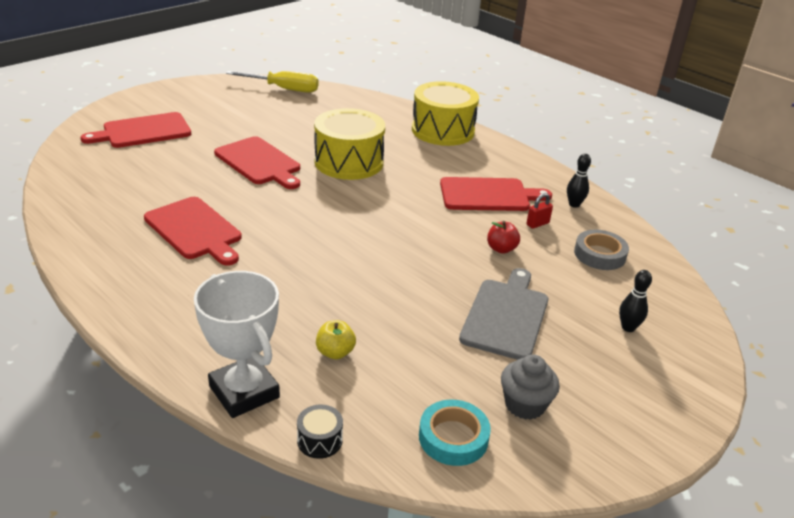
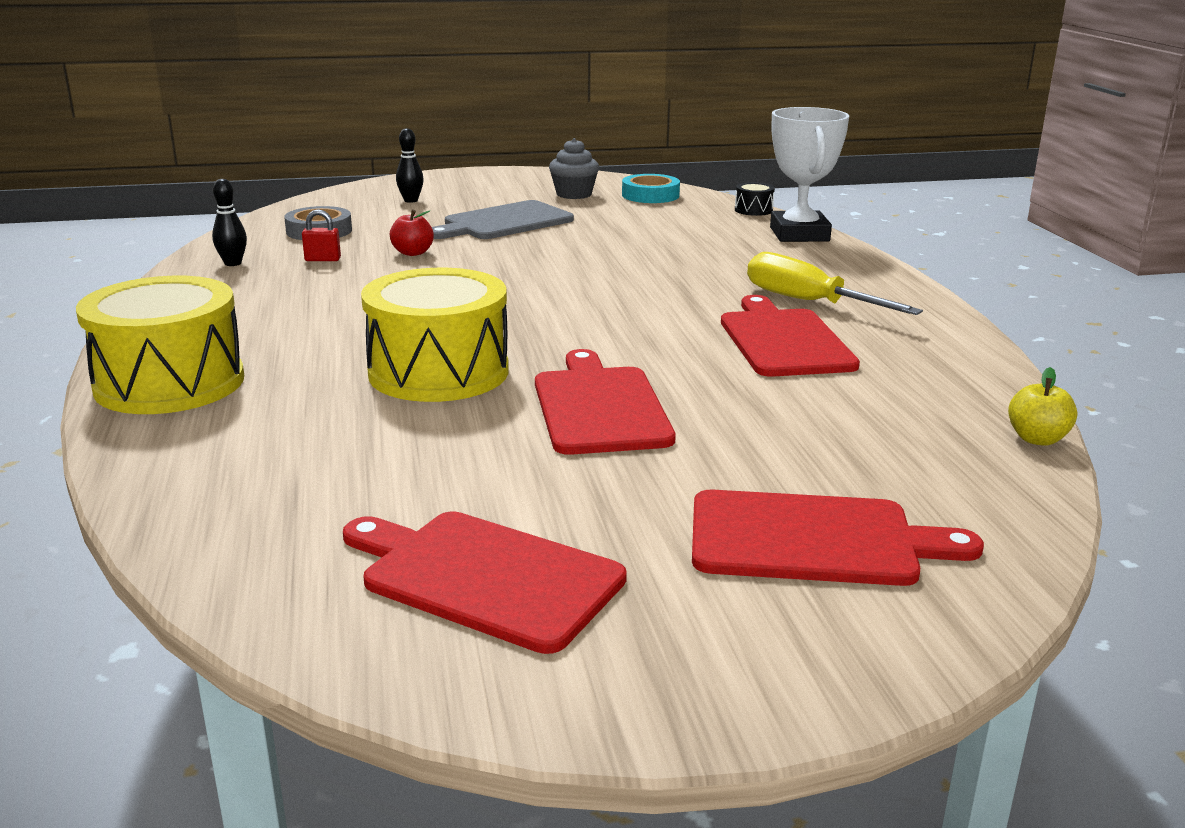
camera: 145 degrees left, 10 degrees down
(284, 89) = (312, 591): yellow screwdriver -> yellow screwdriver (808, 302)
(335, 352) = (696, 235): yellow apple -> yellow apple (1037, 439)
(488, 195) = (315, 292): red cutting board -> red cutting board (485, 577)

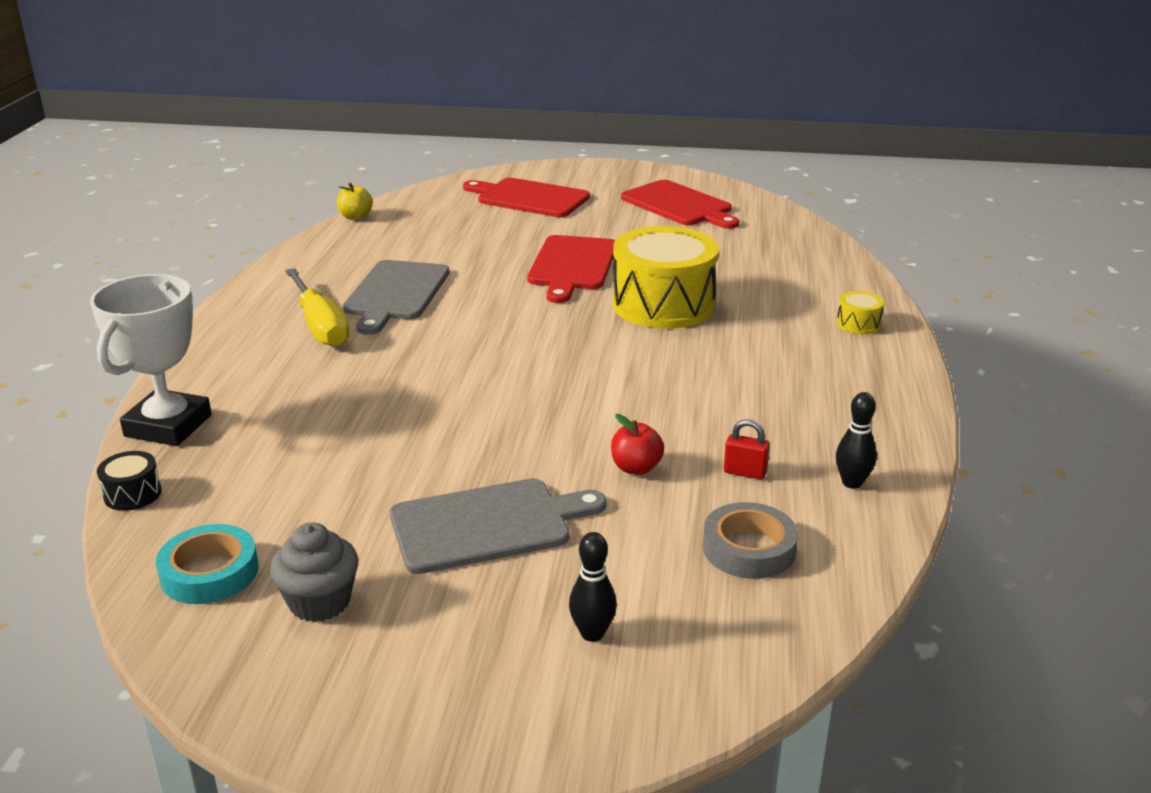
camera: 160 degrees left, 5 degrees up
(170, 383) = (858, 324): yellow drum -> yellow drum, size x0.41
(784, 340) = (395, 293): red cutting board -> grey cutting board

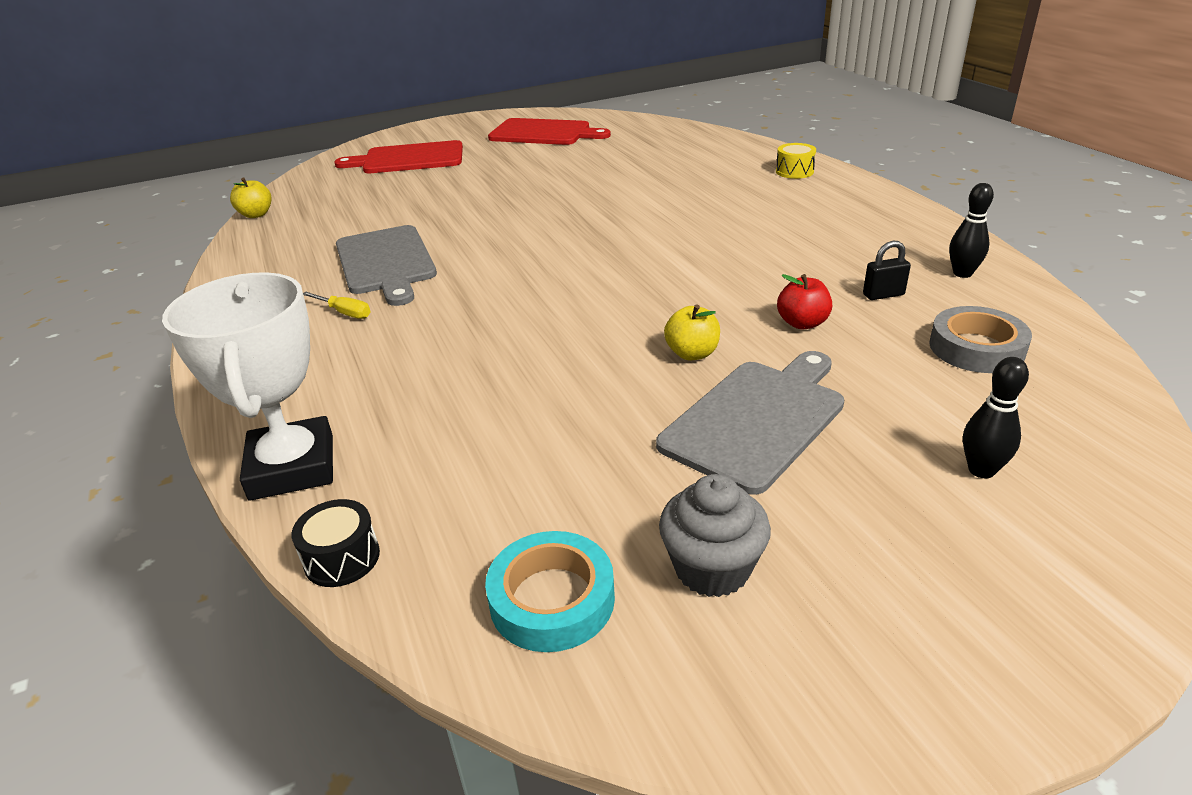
camera: 30 degrees left, 5 degrees up
(320, 326) = (345, 313): yellow screwdriver -> yellow screwdriver, size x0.46
(514, 456) = (692, 353): none -> yellow apple
(572, 266) = (519, 195): red cutting board -> none
(663, 305) = (636, 201): yellow drum -> none
(745, 472) = (883, 295): red padlock -> black padlock

